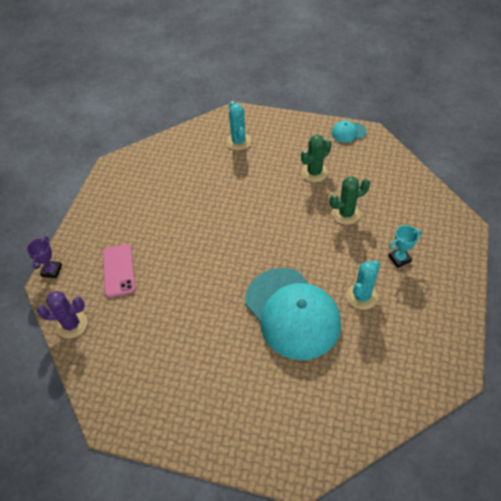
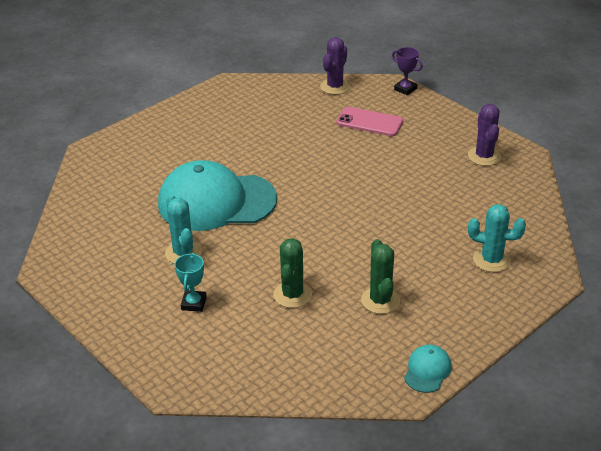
camera: 120 degrees right, 15 degrees down
(127, 185) = (484, 156): none -> purple cactus

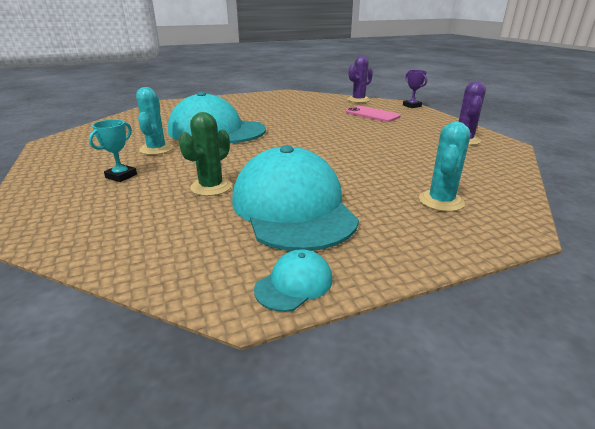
camera: 20 degrees right, 10 degrees down
(380, 300) = (292, 207): green cactus -> turquoise cap
(491, 260) = (441, 201): turquoise cactus -> turquoise cactus turned 75 degrees clockwise

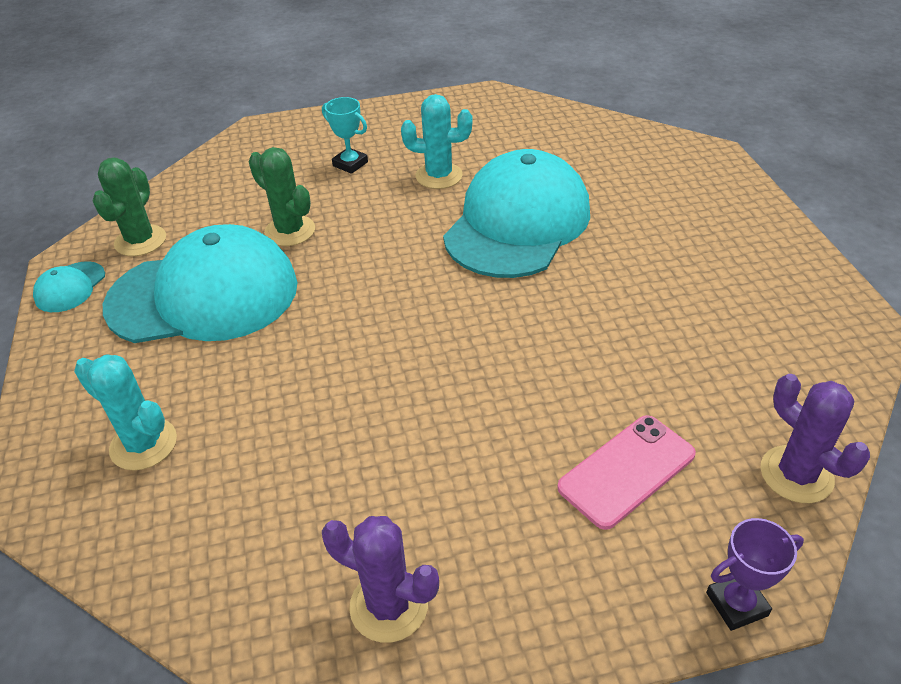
camera: 100 degrees right, 15 degrees up
(213, 257) = (140, 241): none -> green cactus
(294, 284) = (70, 287): turquoise cap -> turquoise cap turned 60 degrees clockwise

